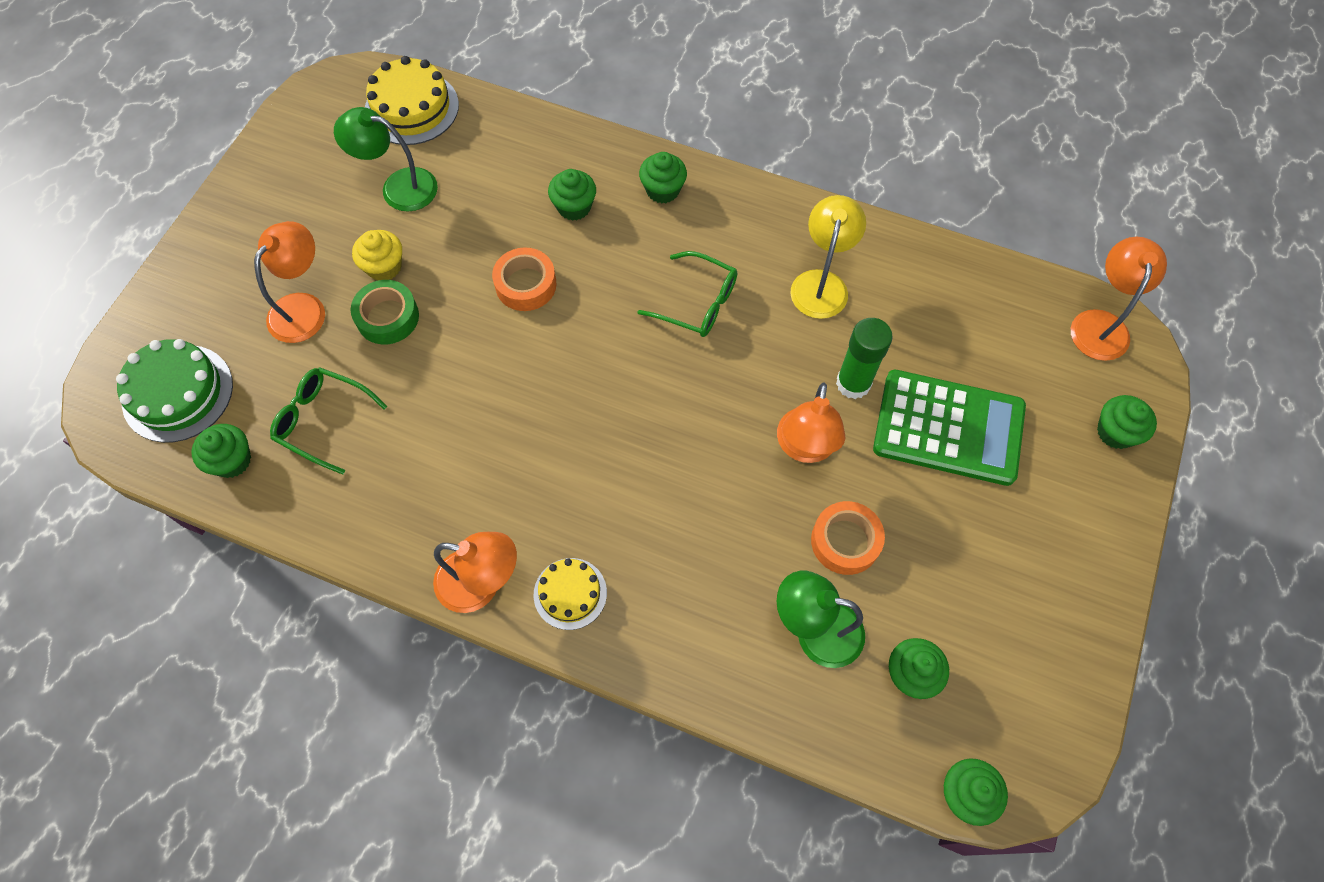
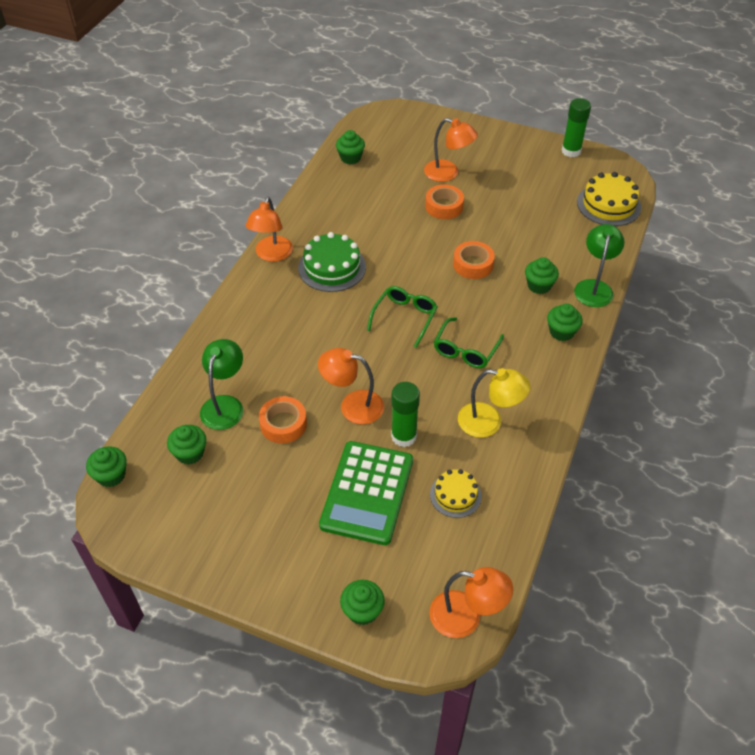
camera: 90 degrees right, 15 degrees down
(178, 393) = (391, 135): green cake -> green cake (332, 267)
(278, 138) = (571, 151): none -> green glue stick
(323, 421) = (374, 187): green glasses -> green glasses (405, 317)
(384, 267) = (480, 202): yellow cupcake -> none
(387, 317) = (444, 206): green tape -> orange tape
(398, 187) = (542, 203): green lamp -> green lamp (594, 287)
(570, 593) = (262, 291): yellow cake -> yellow cake (455, 495)

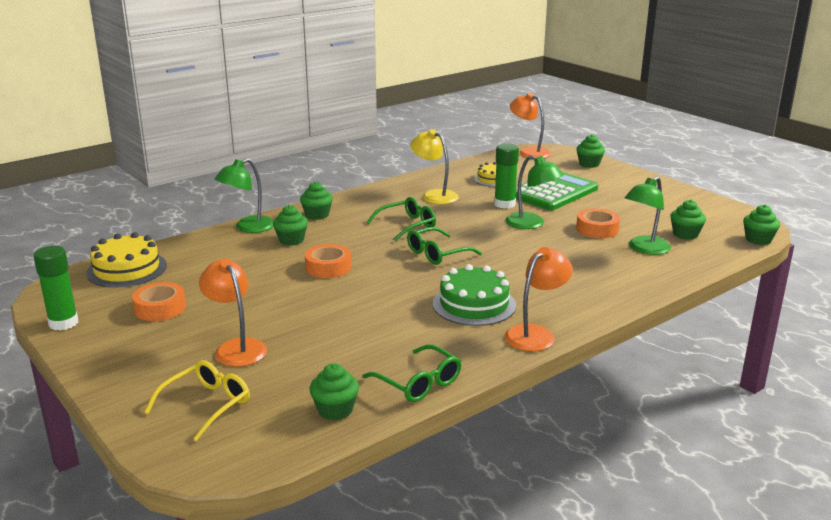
camera: 150 degrees left, 25 degrees down
(319, 189) = (419, 383): none -> green glasses
(352, 405) = (531, 224): orange lamp -> green lamp
(419, 137) = (207, 405): none -> yellow glasses
(444, 206) = (289, 318): orange tape -> orange tape (160, 308)

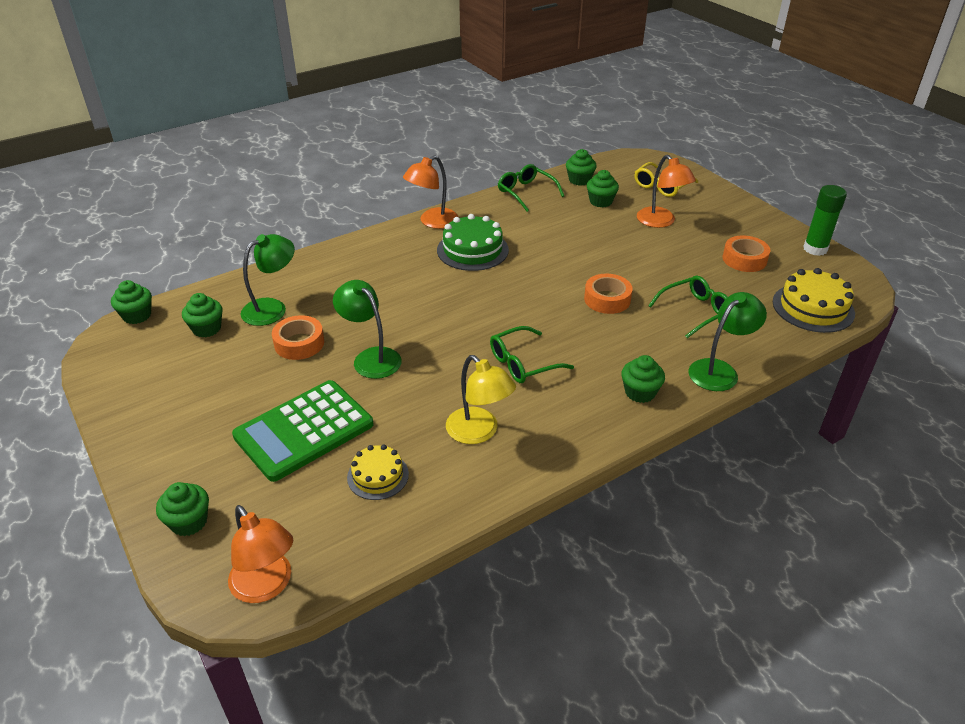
camera: 175 degrees left, 15 degrees up
(291, 240) = (658, 344): green cupcake -> green cupcake (601, 201)
(437, 254) = (494, 313): green glasses -> green glasses (695, 311)
(504, 204) = (387, 403): green glue stick -> none

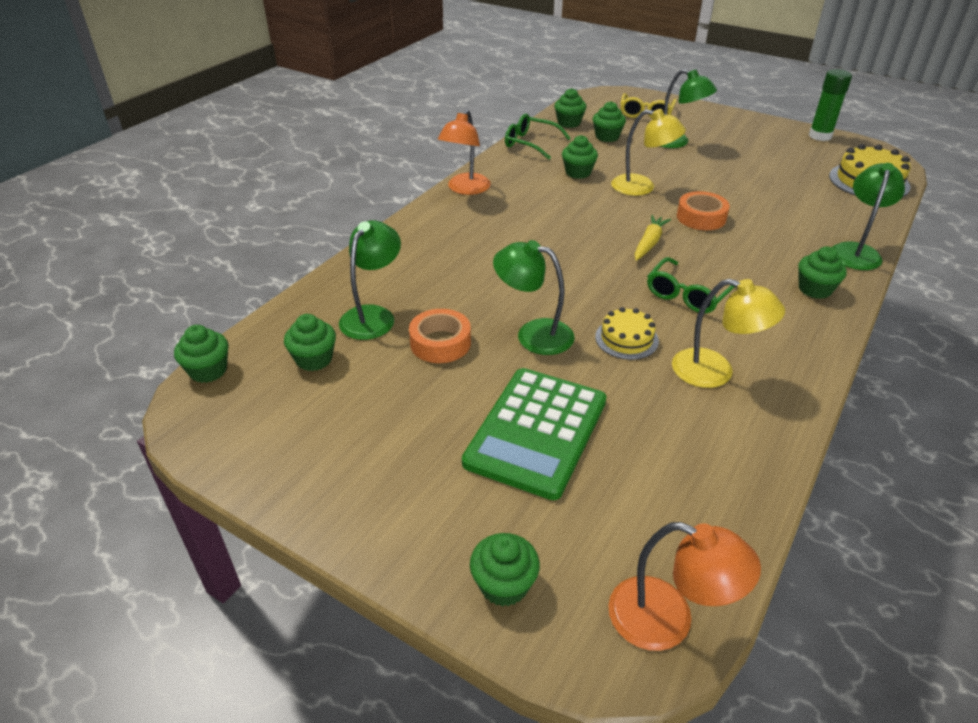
camera: 25 degrees left, 0 degrees up
(378, 476) = (662, 450): yellow cake -> yellow cake (626, 339)
(472, 250) = (532, 205): green cake -> none
(537, 310) = (649, 243): none -> yellow carrot
(540, 230) = (578, 173): none -> green cupcake
(583, 257) = (642, 187): none -> yellow lamp
(661, 222) = (676, 142): orange lamp -> green lamp
(695, 311) = (784, 208): green glasses -> none
(744, 259) = (776, 157): orange tape -> none

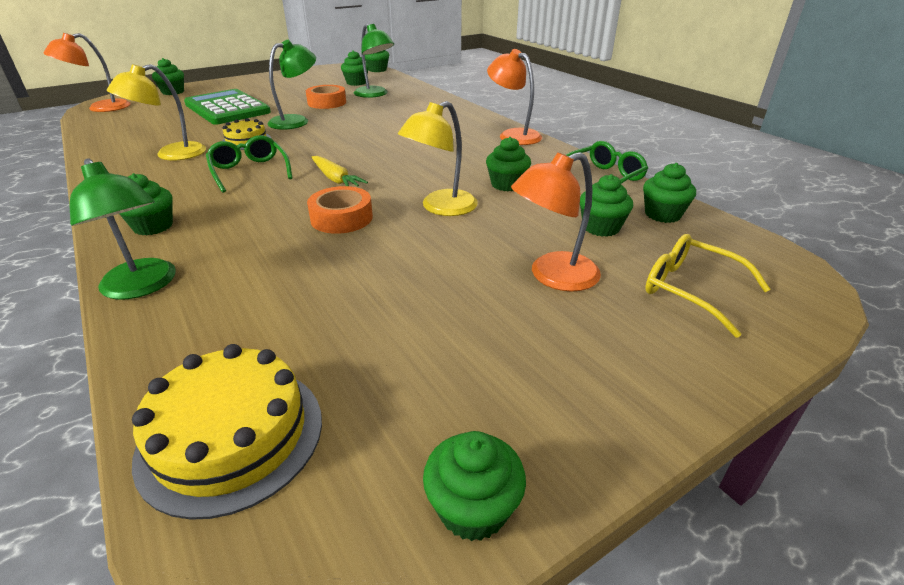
camera: 115 degrees right, 5 degrees down
(676, 142) = (552, 276): green lamp -> orange lamp
(820, 136) = (473, 508): green glue stick -> green cupcake

